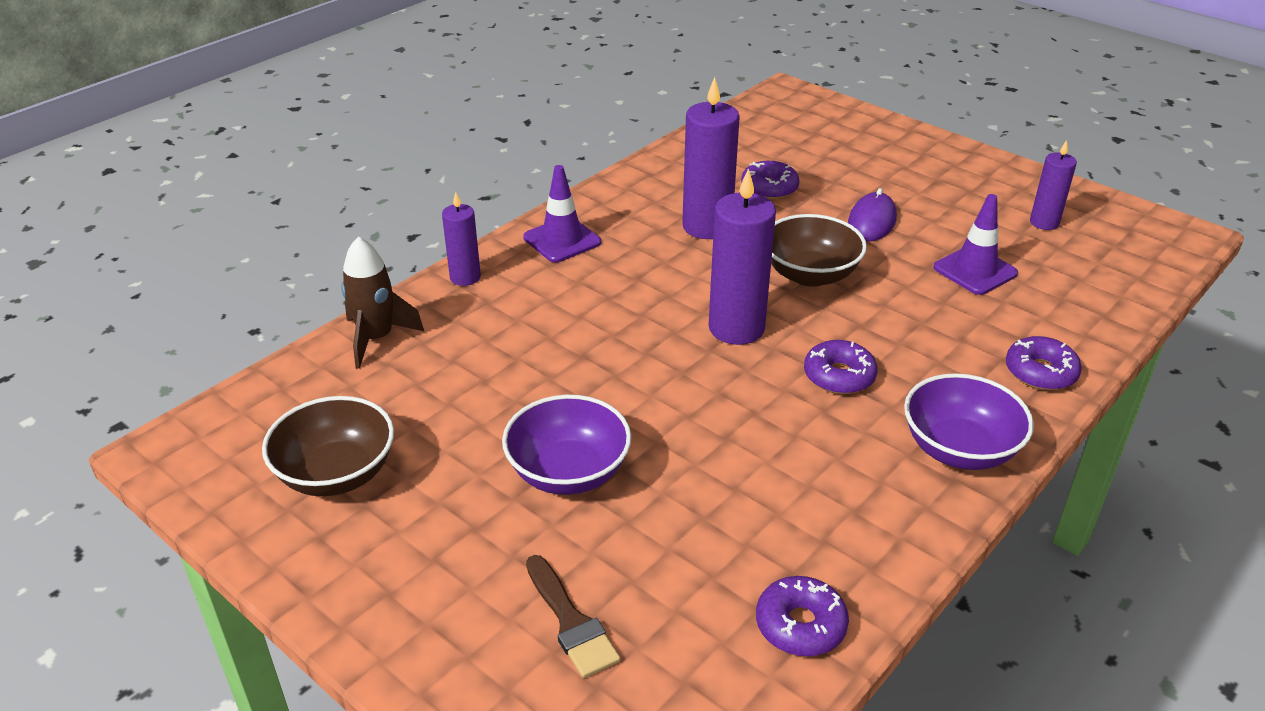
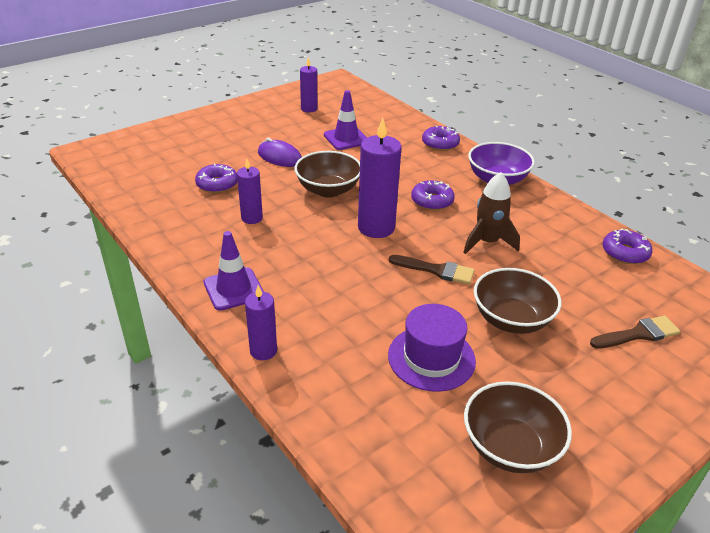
camera: 80 degrees left, 0 degrees up
(376, 338) = (335, 415): brown rocket -> brown rocket (487, 242)
(476, 401) = (431, 358): none -> purple hat
(568, 472) = (511, 319): purple bowl -> brown bowl
(657, 393) = (436, 270): none -> brown brush
(707, 226) = (252, 218): purple candle -> purple candle, size x0.58

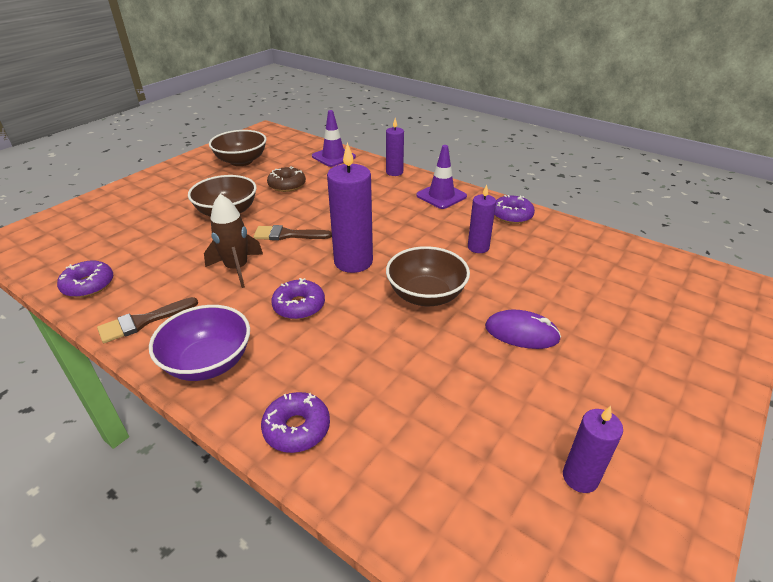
camera: 165 degrees right, 0 degrees up
(217, 184) = (550, 275): purple donut -> purple donut (512, 215)
(346, 138) = (457, 399): purple traffic cone -> purple traffic cone (333, 157)
(431, 358) = (287, 185): purple hat -> brown donut
(638, 334) = (128, 220): brown brush -> brown brush (143, 321)

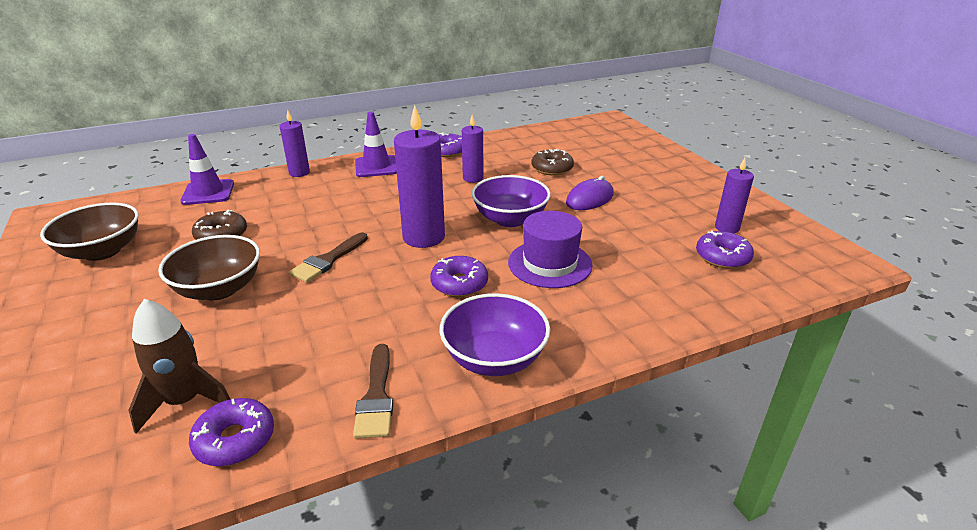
camera: 60 degrees left, 5 degrees down
(237, 268) = (351, 307): brown rocket -> brown rocket (185, 401)
(297, 428) = (619, 325): purple donut -> purple donut (722, 257)
(369, 346) = (550, 263): none -> purple hat
(426, 295) = (510, 219): brown bowl -> purple bowl
(557, 285) = (552, 169): none -> brown donut

